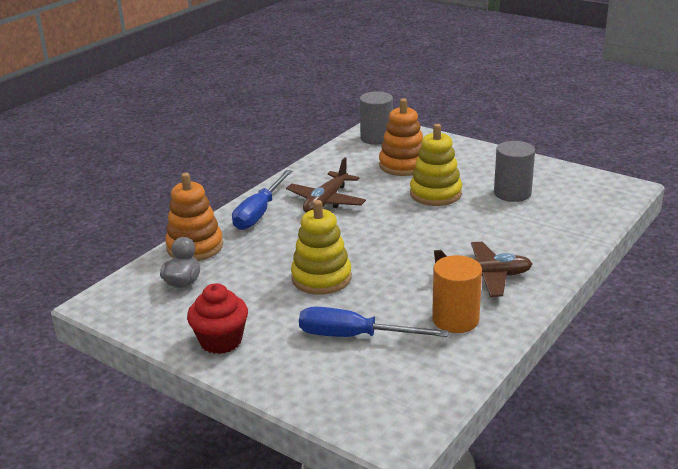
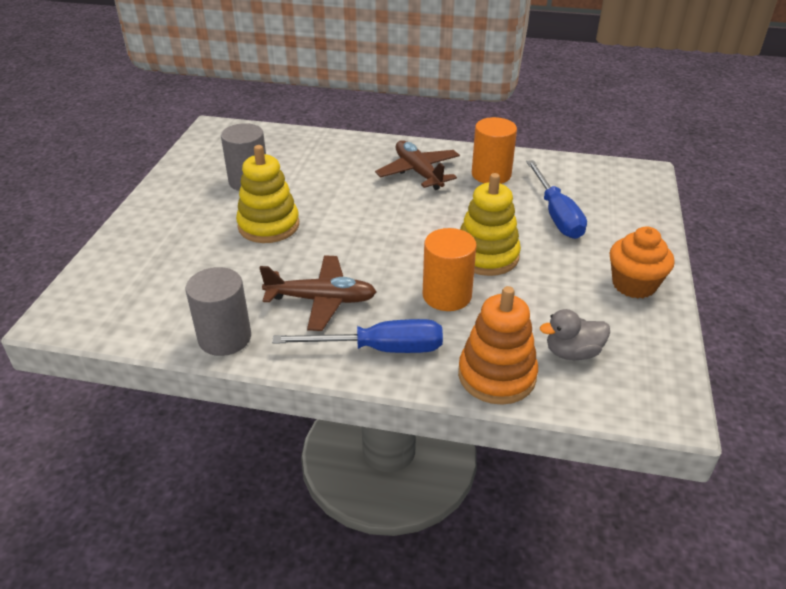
camera: 115 degrees left, 10 degrees up
(221, 341) = (634, 285): red cupcake -> orange cupcake
(289, 248) = (447, 295): none -> orange cylinder
(376, 138) = (107, 308): grey cylinder -> grey cylinder (224, 338)
(403, 165) = (197, 264): orange stacking toy -> none

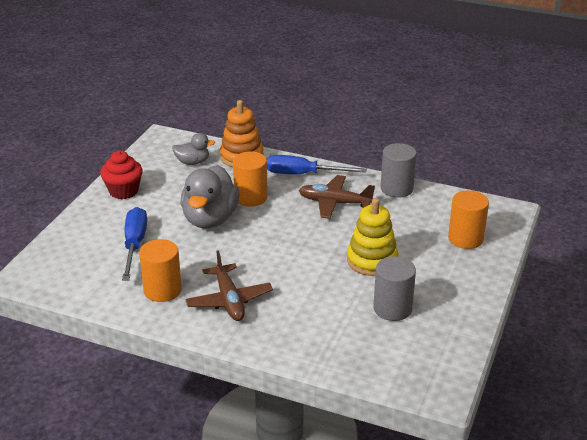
camera: 170 degrees left, 5 degrees down
(142, 265) = (465, 238): none -> orange cylinder
(486, 256) = (210, 219): yellow stacking toy -> grey duck
(634, 285) = (123, 191): orange cupcake -> red cupcake

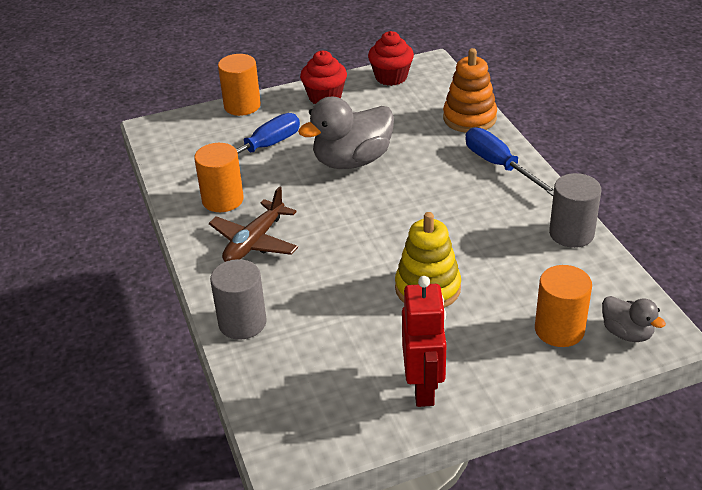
camera: 50 degrees right, 5 degrees up
(149, 157) = (391, 77): none -> red cupcake
(192, 162) = (419, 101): grey duck -> grey duck (627, 333)
(250, 197) = (416, 161): orange cylinder -> orange cylinder (242, 106)
(334, 203) = (484, 211): brown plane -> none
(392, 308) = (371, 346): grey cylinder -> grey cylinder (242, 323)
(451, 309) = (424, 388): none -> red robot

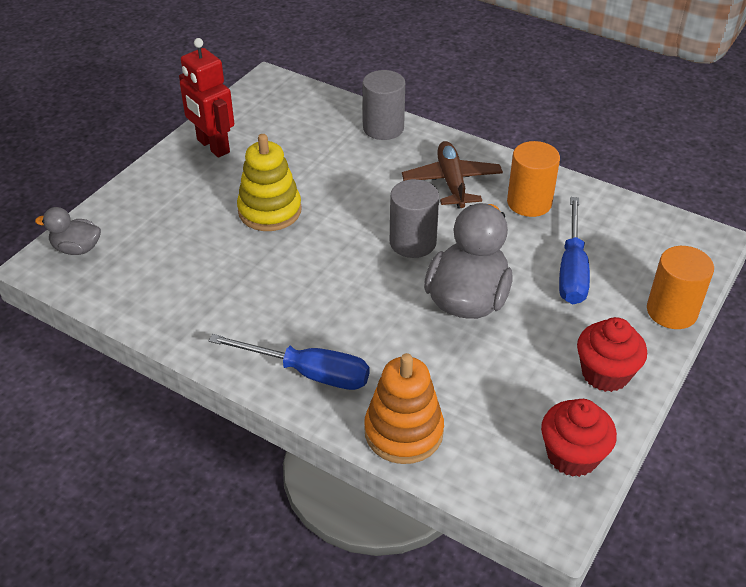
camera: 140 degrees right, 5 degrees up
(559, 330) = (136, 227): orange cylinder -> none
(571, 233) = (175, 322): grey cylinder -> grey cylinder (412, 242)

